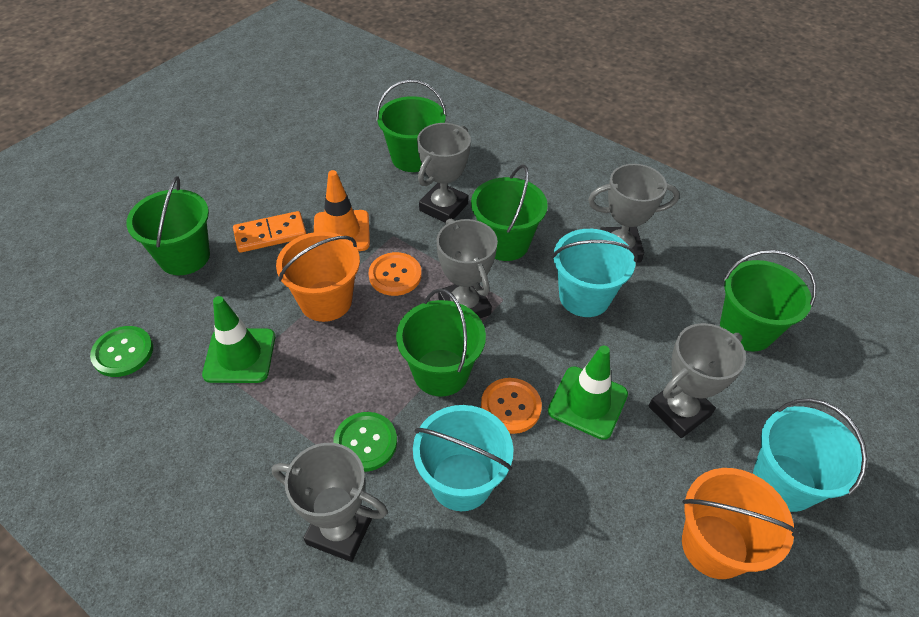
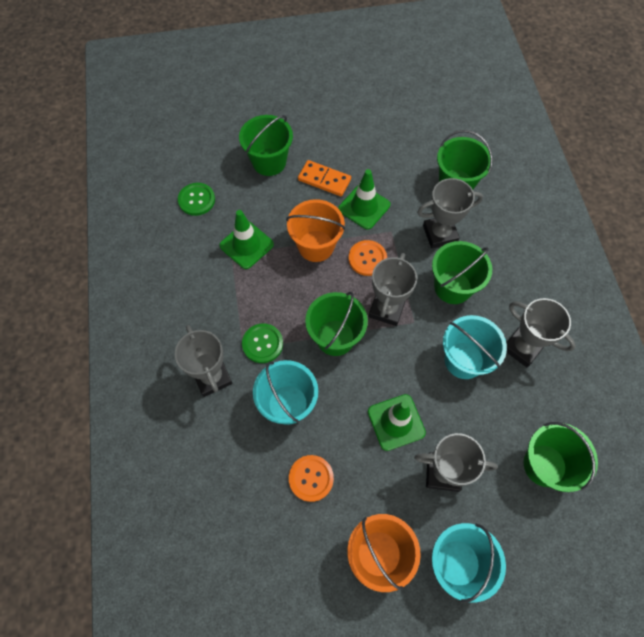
camera: 45 degrees right, 15 degrees up
(341, 232) = (364, 207): orange traffic cone -> green traffic cone
(510, 406) = (352, 388): orange button -> orange button (311, 478)

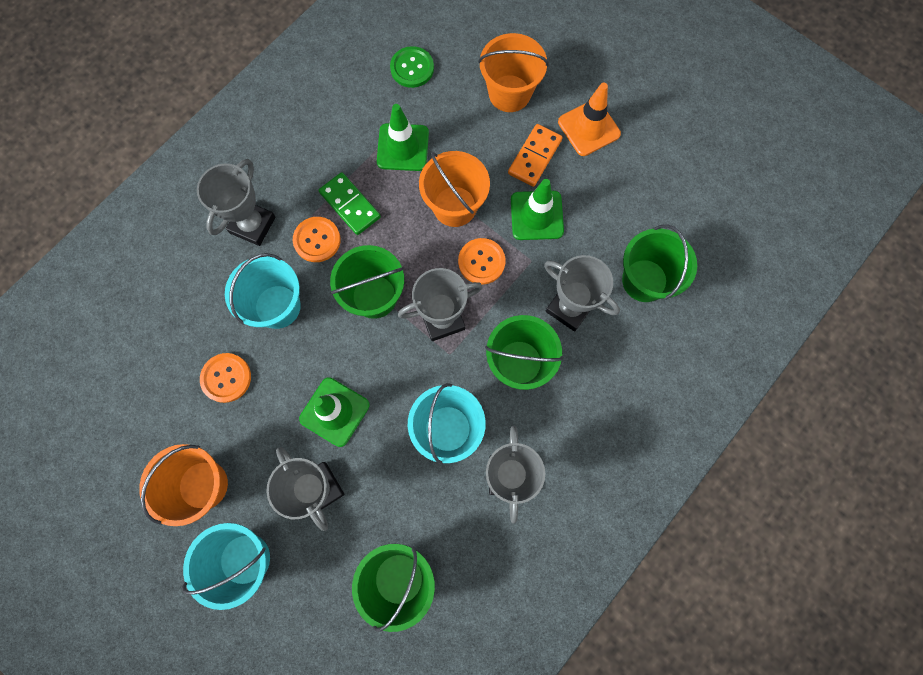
camera: 50 degrees right, 10 degrees up
(256, 305) = (350, 205): none -> green domino
(262, 344) = (317, 240): green button -> orange button
(269, 162) = (509, 93): green bucket -> orange bucket
(324, 180) = (534, 157): orange domino -> orange domino turned 45 degrees clockwise
(333, 140) = (589, 128): none -> orange traffic cone

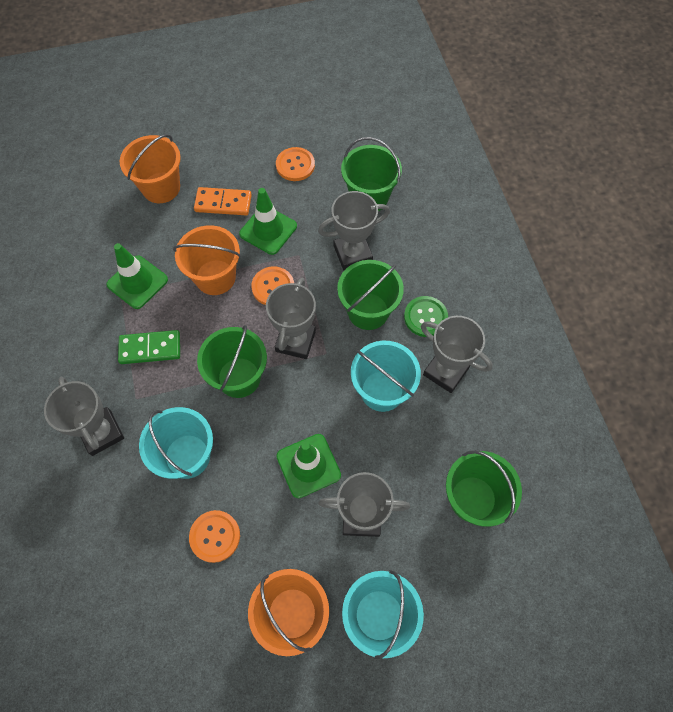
camera: 55 degrees left, 10 degrees down
(317, 240) = (157, 391): orange button -> orange button (295, 165)
(412, 68) = (80, 236): green button -> green button (425, 317)
(534, 157) = (223, 203): orange domino -> orange domino turned 60 degrees counterclockwise
(589, 128) = (232, 158): orange traffic cone -> none

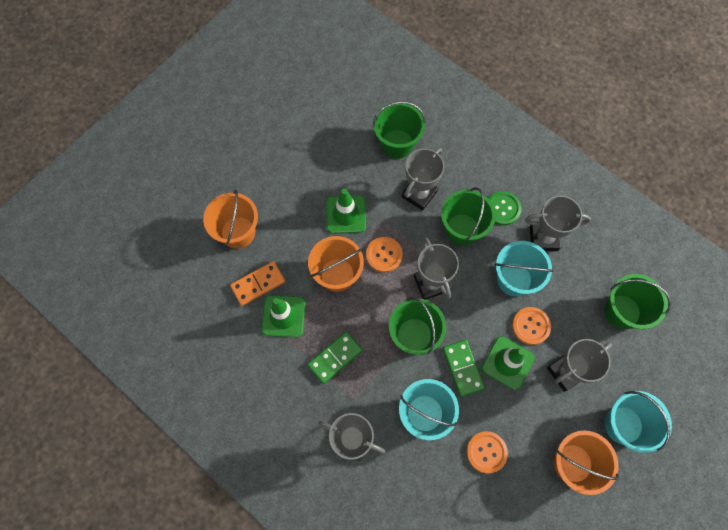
camera: 35 degrees left, 5 degrees up
(223, 203) = (296, 215): orange domino -> orange domino (258, 284)
(259, 440) = (462, 368): none -> green domino
(295, 165) = (324, 151): orange button -> orange button (531, 326)

